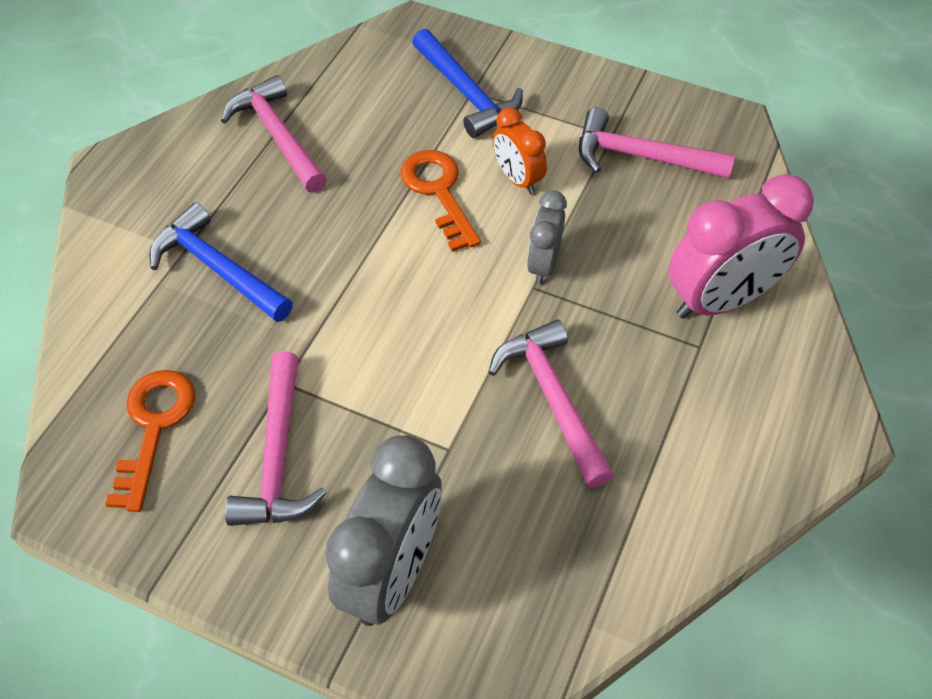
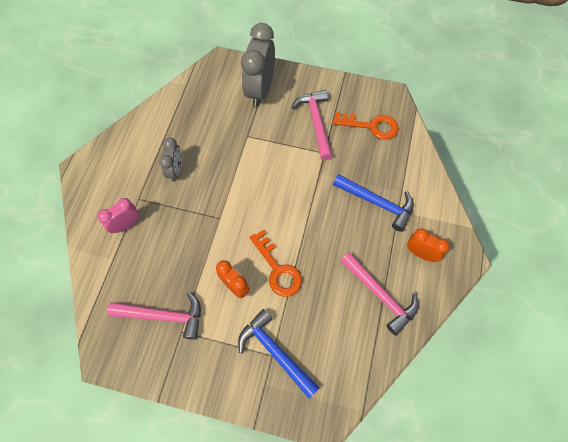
camera: 170 degrees right, 10 degrees up
(154, 427) = (371, 126): orange key -> orange key turned 75 degrees counterclockwise
(180, 180) = (420, 253): none -> orange clock
(543, 264) = (215, 231): grey clock -> grey clock (175, 170)
(552, 398) = (206, 163): pink hammer -> none
(720, 300) = (126, 225): pink clock -> pink clock, size x0.55

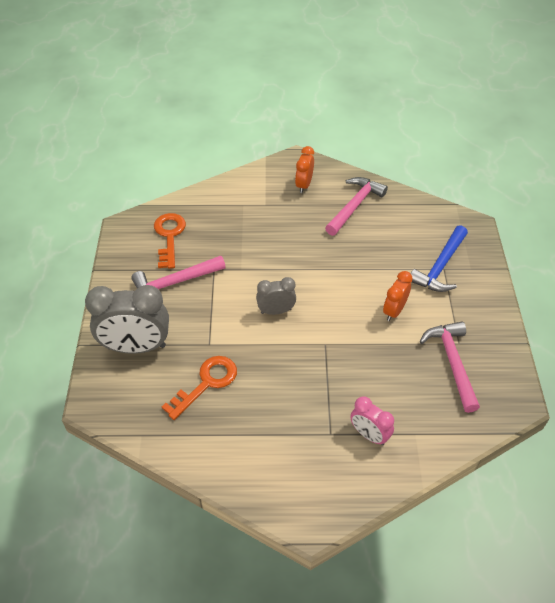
camera: 105 degrees left, 15 degrees down
(175, 170) = (279, 405): grey clock -> grey clock (276, 311)
(278, 269) = (362, 281): orange key -> orange key (206, 383)
(377, 203) = (262, 219): blue hammer -> none

